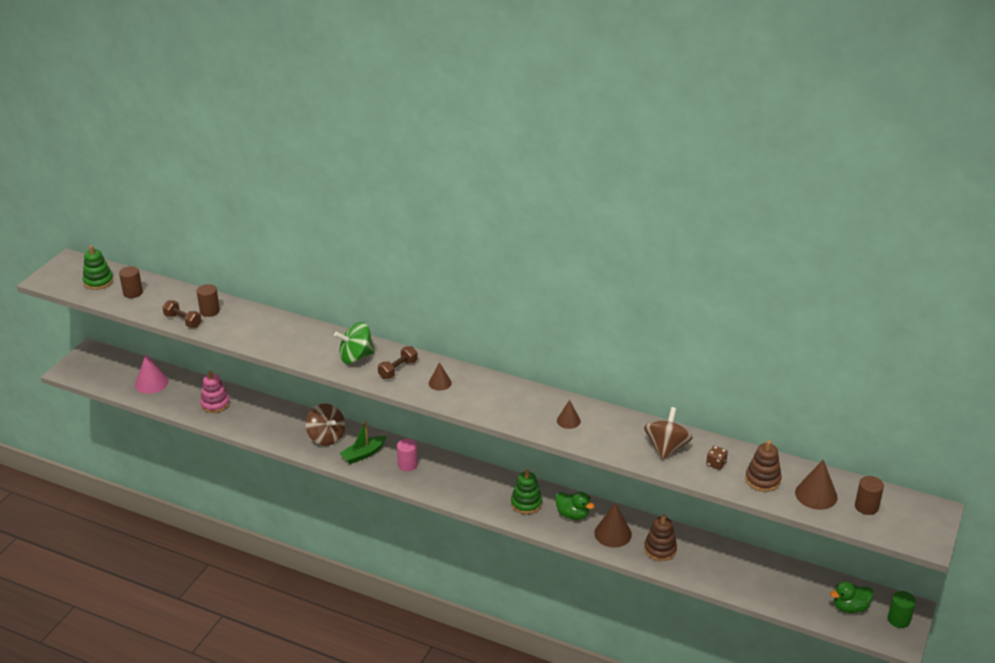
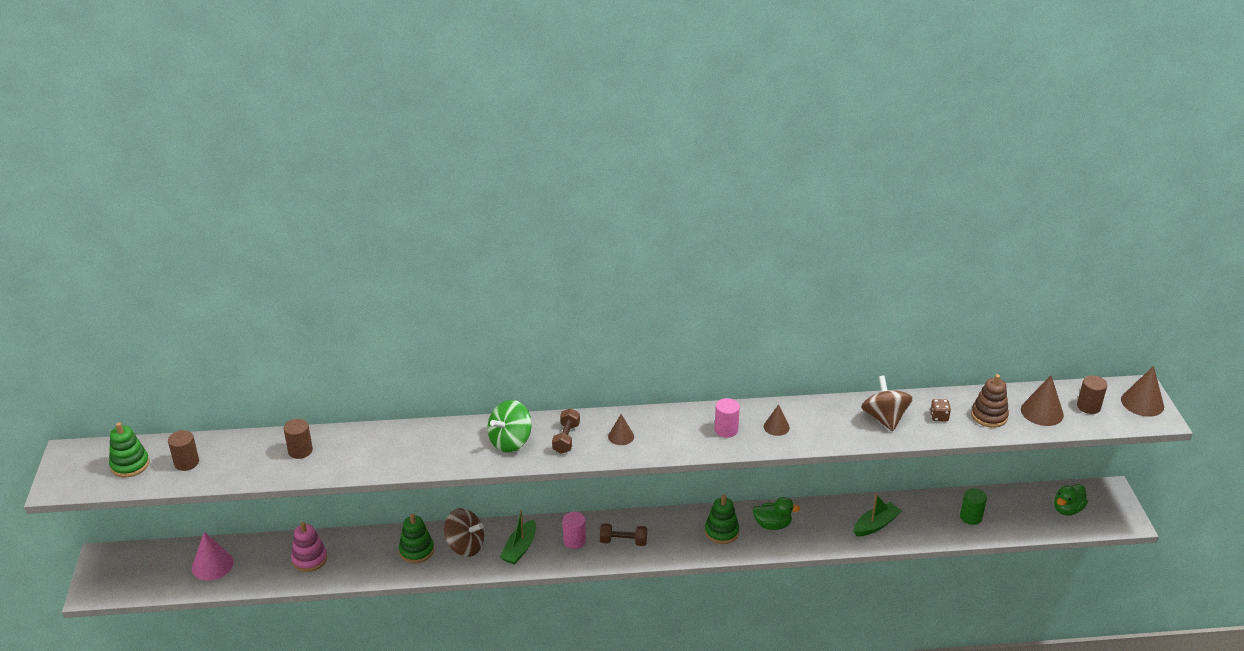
camera: 30 degrees left, 0 degrees up
(183, 321) = (279, 473): brown dumbbell -> brown dumbbell (623, 541)
(290, 427) = (416, 551): none -> green stacking toy
(525, 408) = (726, 430): none -> pink cylinder
(613, 533) = (823, 528): brown cone -> brown cone (1142, 403)
(660, 549) = (875, 525): brown stacking toy -> green boat
(898, 619) = (1111, 503): green cylinder -> green cylinder (971, 517)

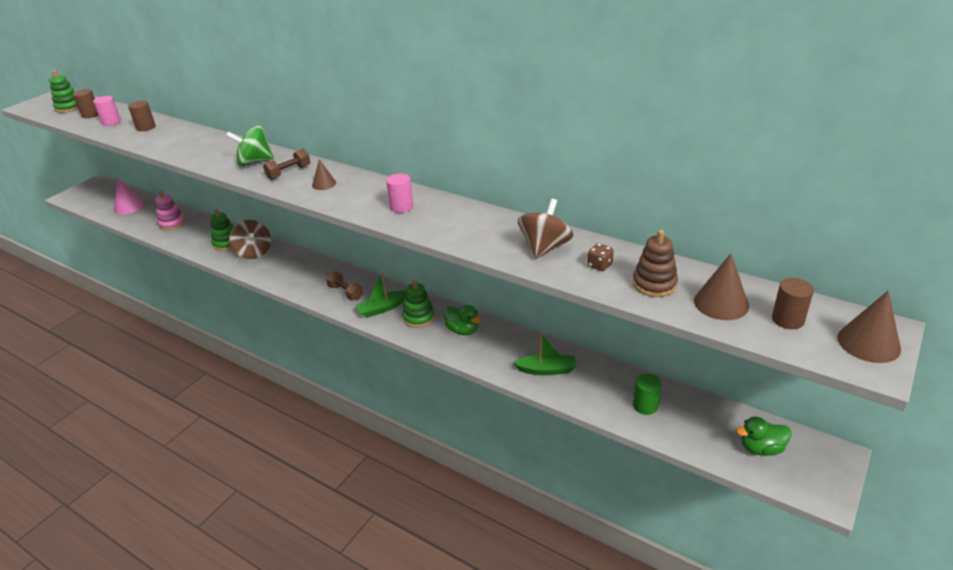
camera: 40 degrees right, 0 degrees up
(519, 548) = (280, 268): green boat -> green boat (382, 308)
(574, 541) = (317, 278): pink cylinder -> pink cylinder (111, 122)
(776, 427) = (443, 219): brown cone -> none

